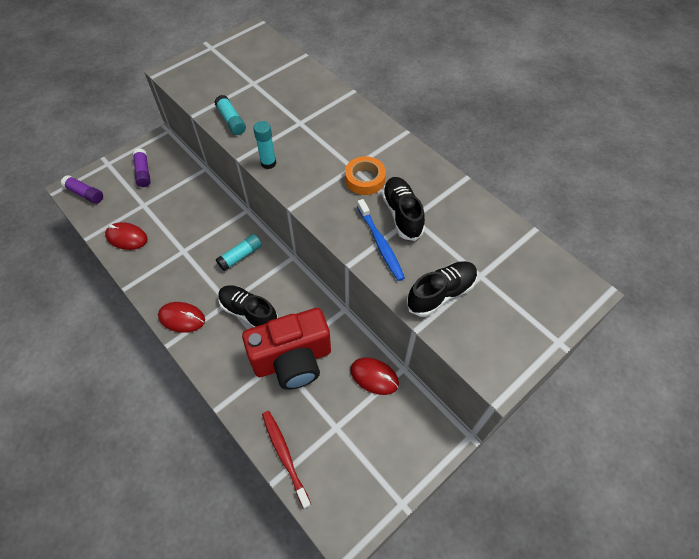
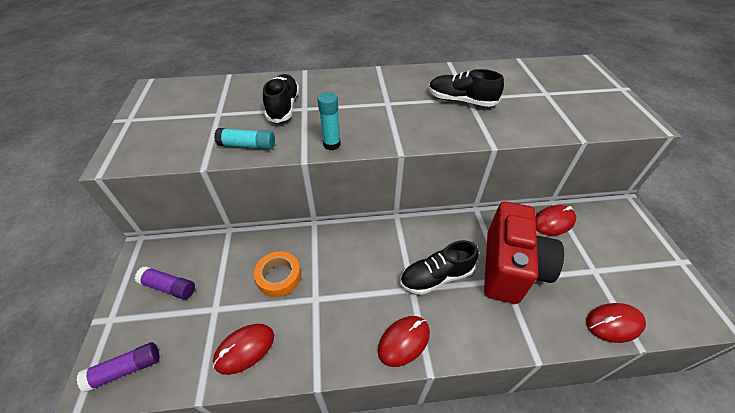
camera: 55 degrees left, 10 degrees down
(240, 256) = (364, 252): turquoise glue stick -> none
(284, 455) = (614, 323): red toothbrush -> red mouse
(365, 179) = (407, 102): orange tape -> orange tape (279, 276)
(380, 244) = (484, 122): blue toothbrush -> none
(441, 293) = (554, 115): black shoe -> black shoe (283, 107)

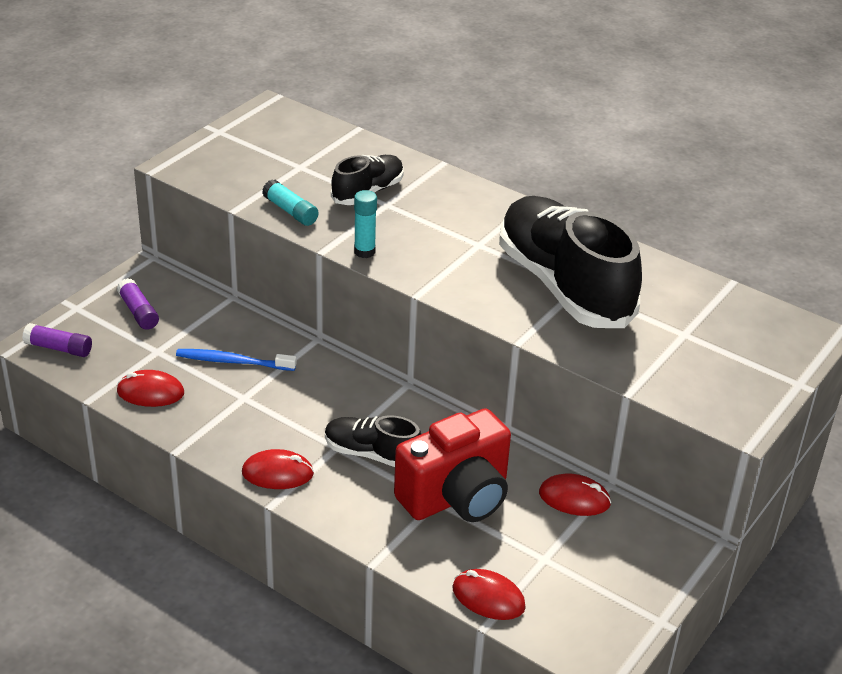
camera: 40 degrees right, 10 degrees down
(279, 276) = (233, 361): orange tape -> blue toothbrush
(461, 101) = (564, 285): black shoe -> black shoe, size x2.01

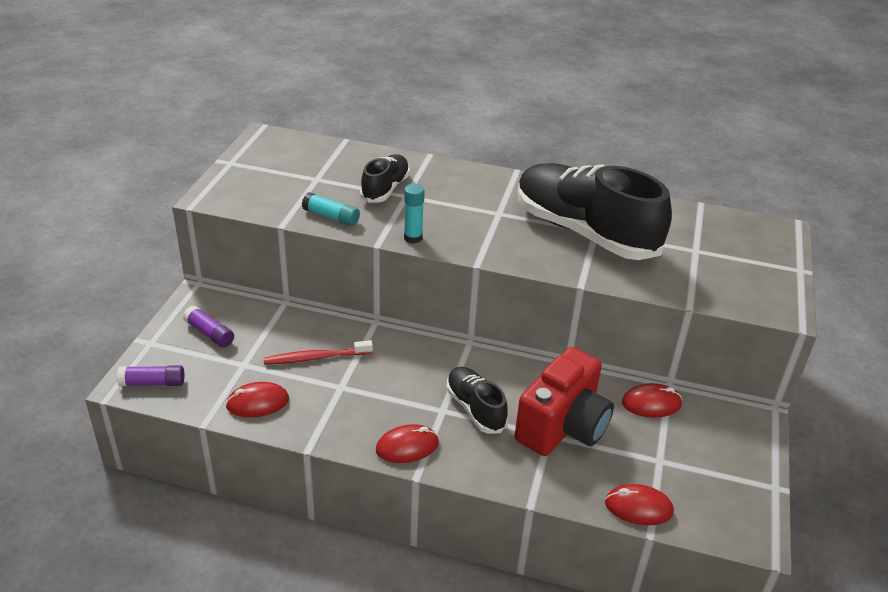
camera: 20 degrees left, 0 degrees up
(233, 361) = (315, 357): blue toothbrush -> red toothbrush
(372, 454) = (475, 408): black shoe -> black shoe turned 60 degrees clockwise

